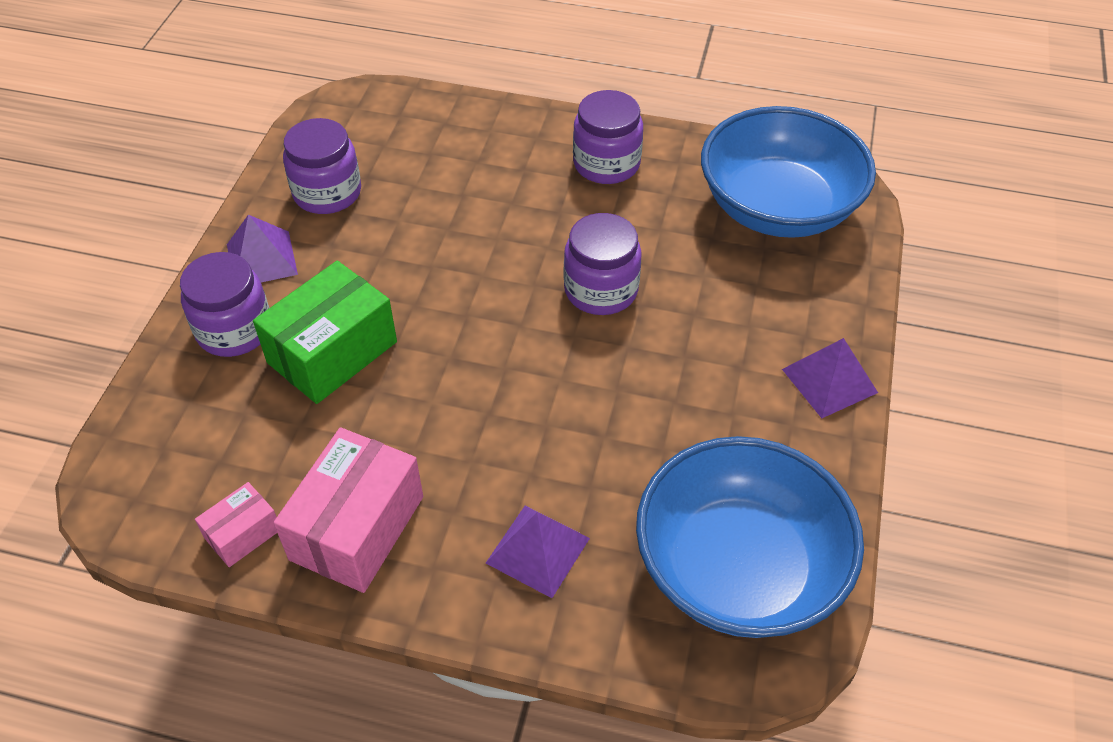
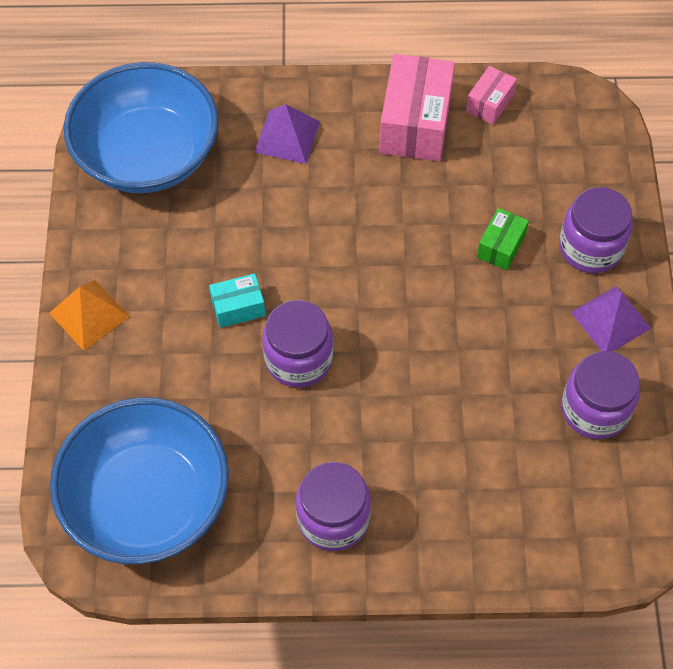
camera: 165 degrees right, 10 degrees up
(332, 352) = (501, 246): green box -> green box, size x0.52
(654, 352) = (238, 307): none -> turquoise box
(829, 381) = (89, 314): purple pyramid -> orange pyramid

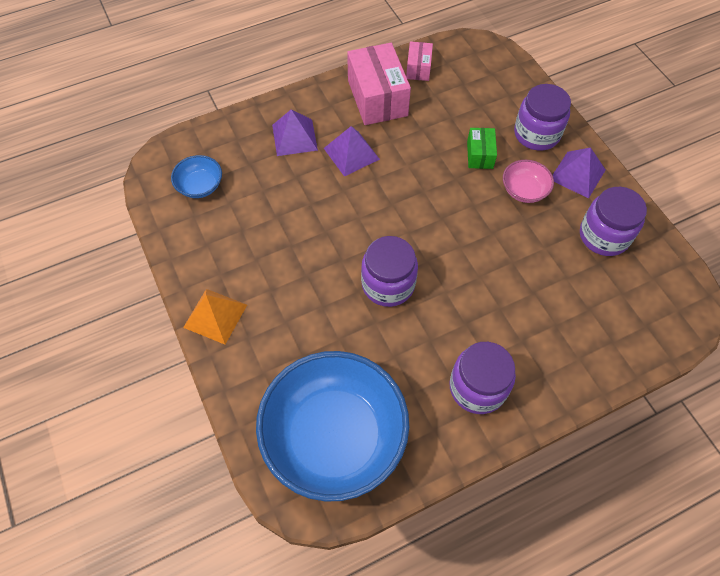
camera: 25 degrees left, 0 degrees up
(148, 155) = (200, 186): blue bowl -> blue bowl, size x0.42
(238, 307) = (324, 266): turquoise box -> none
(344, 183) = (351, 153): none -> purple pyramid
(529, 313) = (524, 190): none -> pink bowl

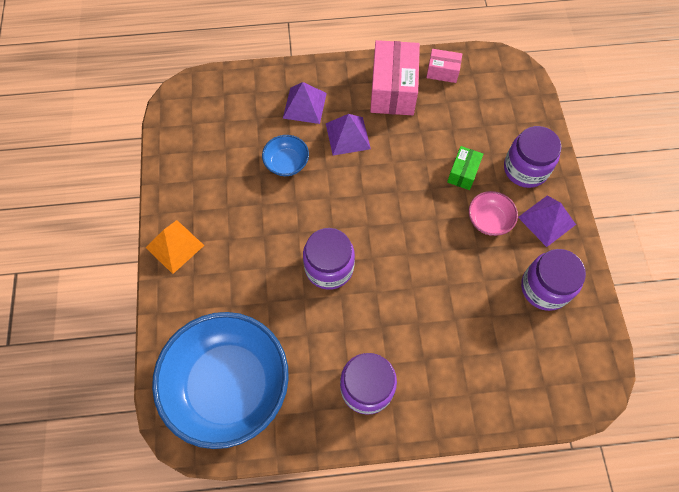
camera: 20 degrees right, 5 degrees up
(200, 186) = (207, 126): blue bowl -> blue bowl (286, 163)
(418, 68) = (442, 72): pink box -> pink box turned 75 degrees clockwise

